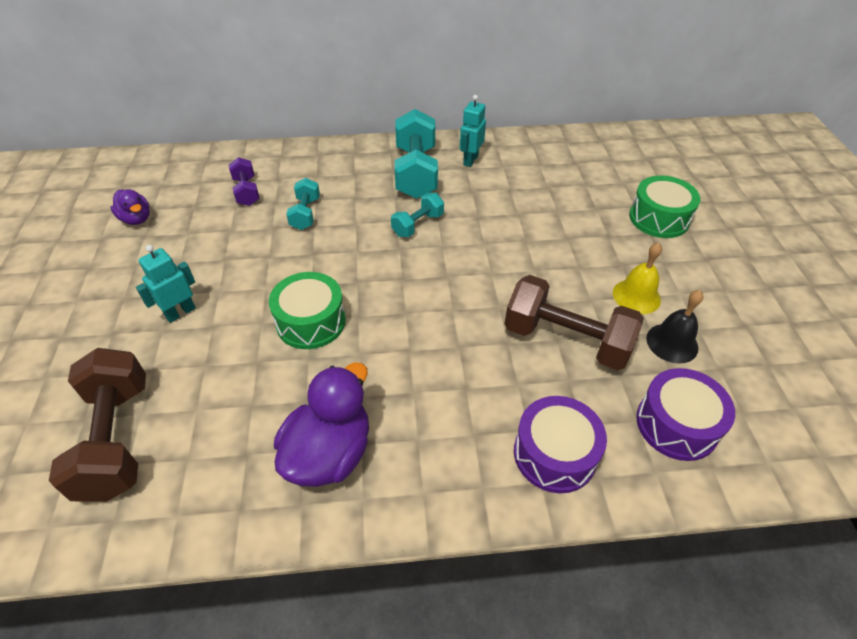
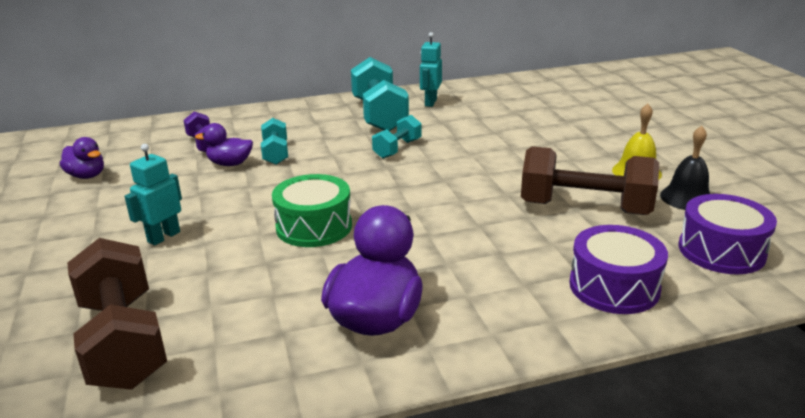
camera: 10 degrees left, 20 degrees down
(261, 222) = (230, 164): none -> purple duck
(659, 218) = (630, 121): green drum -> none

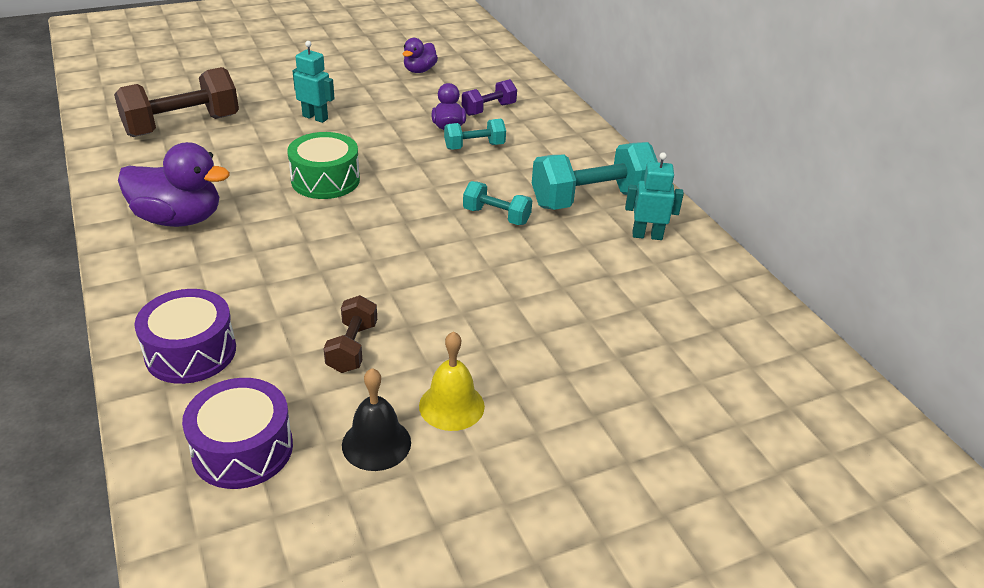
camera: 80 degrees right, 10 degrees up
(584, 208) = (352, 347): brown dumbbell -> brown dumbbell, size x0.54

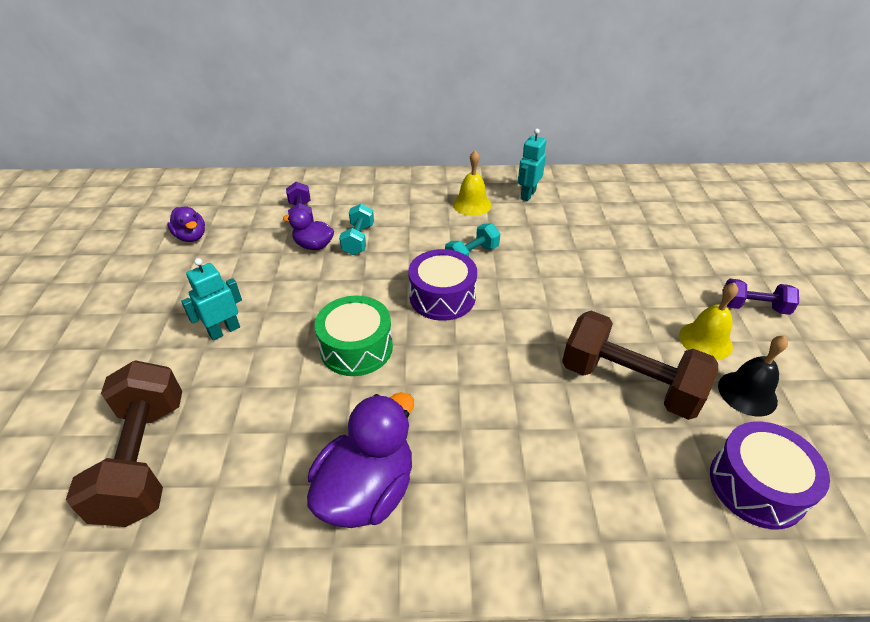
camera: 65 degrees left, 5 degrees up
(191, 352) = (617, 510): purple drum -> purple drum (442, 297)
(352, 347) = (629, 383): brown dumbbell -> brown dumbbell, size x1.86
(544, 452) = (753, 307): none -> purple dumbbell
(591, 200) = (472, 204): turquoise dumbbell -> yellow bell

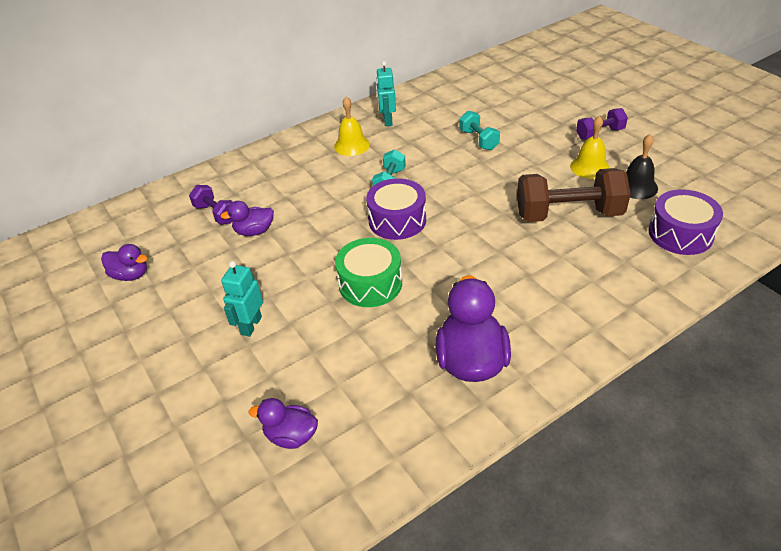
camera: 30 degrees left, 0 degrees up
(144, 459) = (291, 436): brown dumbbell -> purple duck
(358, 239) = (287, 210): turquoise dumbbell -> turquoise dumbbell (478, 140)

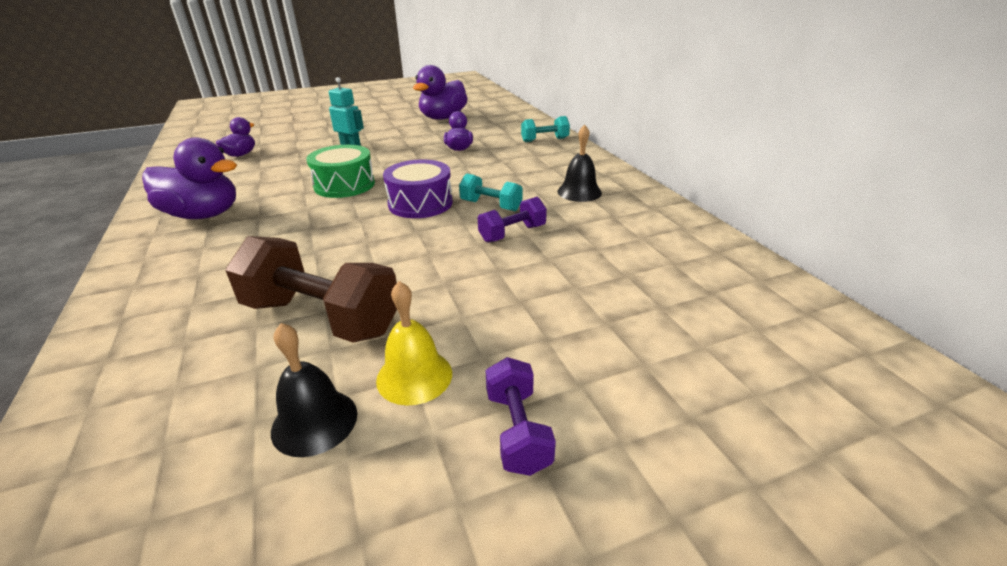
camera: 100 degrees right, 10 degrees down
(130, 275) = (443, 118): purple duck -> purple duck, size x1.77
(216, 214) = (494, 138): purple dumbbell -> purple dumbbell (512, 234)
(351, 145) = (579, 192): yellow bell -> black bell
(387, 121) = (632, 216): turquoise robot -> none
(478, 140) = (555, 277): turquoise dumbbell -> turquoise dumbbell (544, 140)
(568, 214) = (322, 317): brown dumbbell -> brown dumbbell turned 75 degrees counterclockwise
(680, 234) = (153, 430): purple drum -> none

